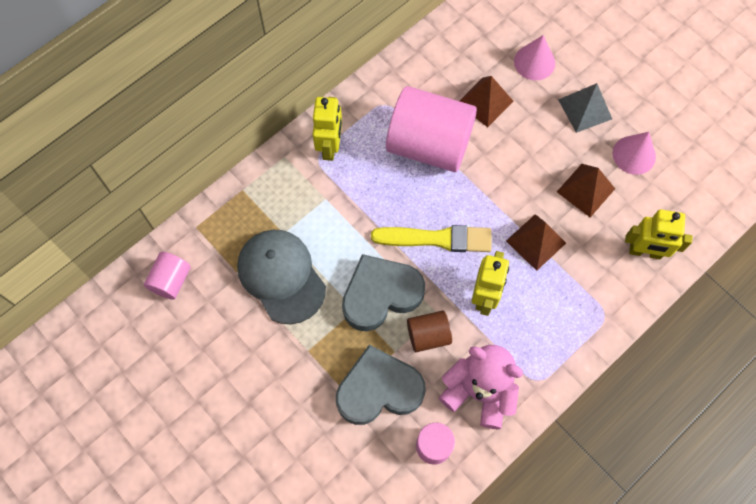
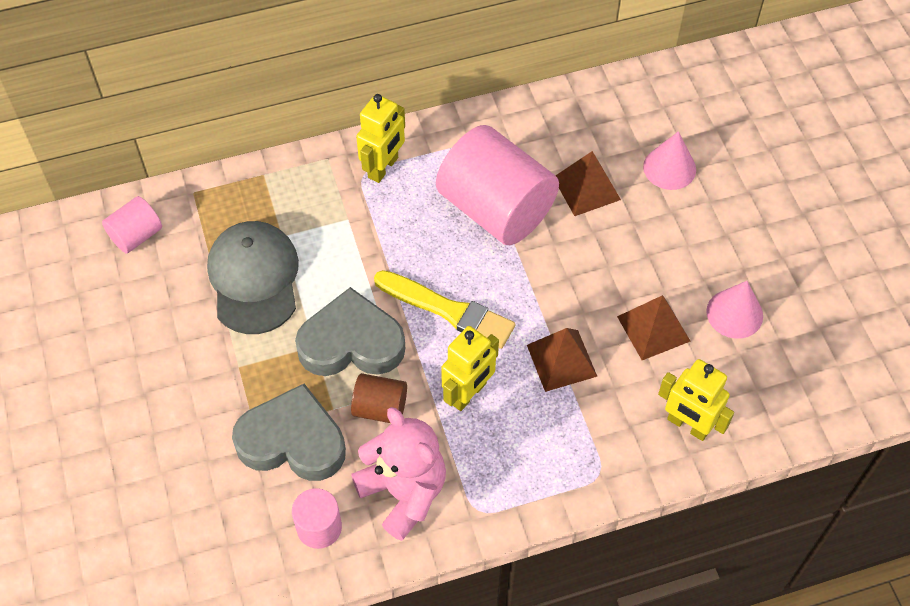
camera: 25 degrees right, 10 degrees down
(585, 109) = (702, 241): grey pyramid -> none

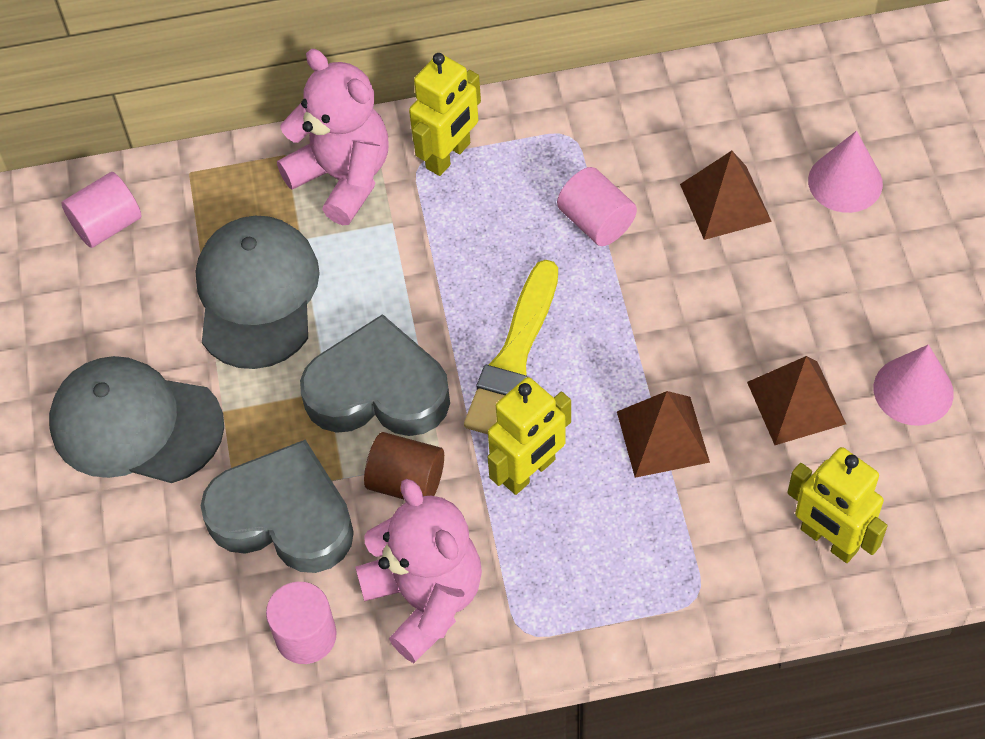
camera: 10 degrees right, 0 degrees up
(174, 382) = (136, 424): none -> grey cap
(308, 188) = (343, 177): none -> pink teddy bear
(448, 310) = (514, 356): yellow brush -> yellow brush turned 75 degrees clockwise
(496, 208) = (596, 222): pink cylinder -> pink cylinder, size x0.48

